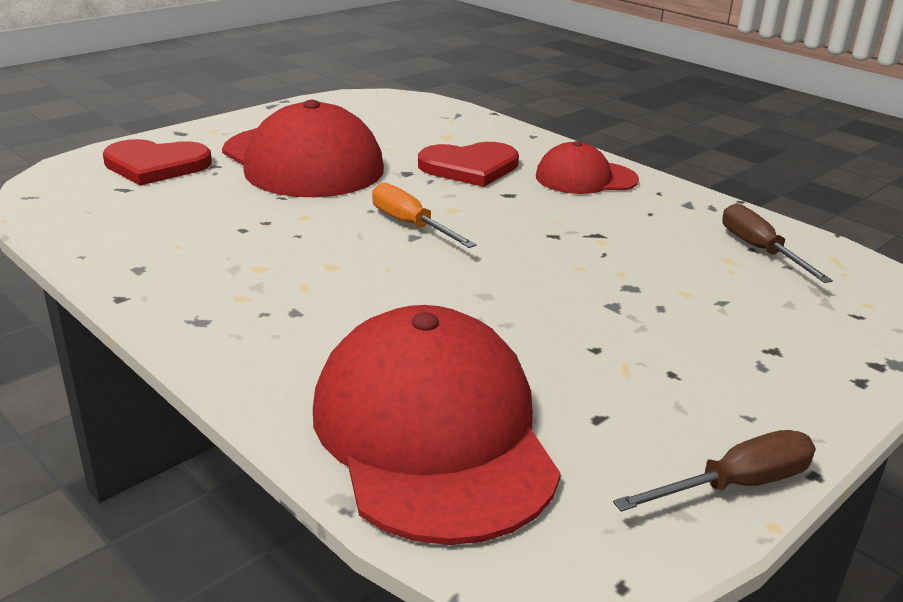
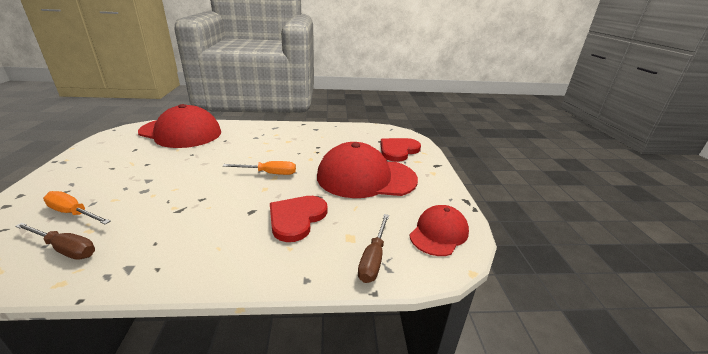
camera: 130 degrees right, 0 degrees up
(585, 178) = (220, 251): red cap -> red cap (439, 233)
(735, 485) = (84, 151): brown screwdriver -> brown screwdriver (373, 259)
(752, 295) = (74, 213): none -> orange screwdriver

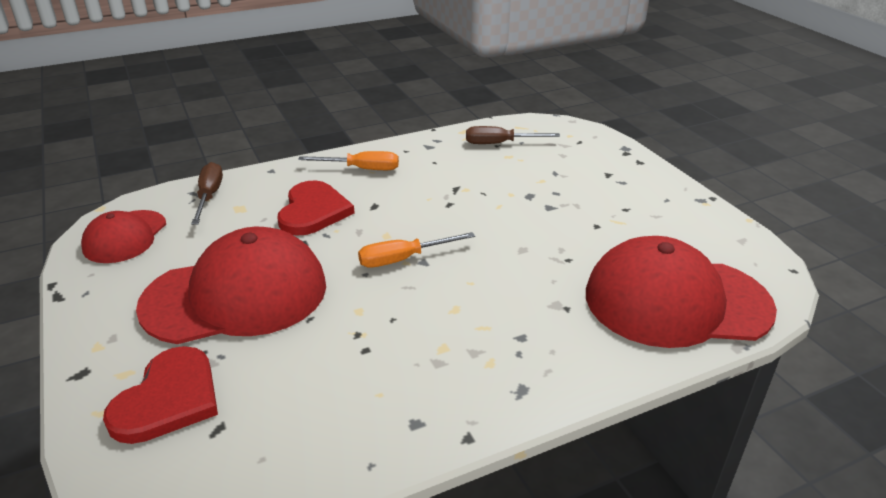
camera: 160 degrees right, 5 degrees up
(74, 213) = (551, 162): orange screwdriver -> orange screwdriver (362, 169)

